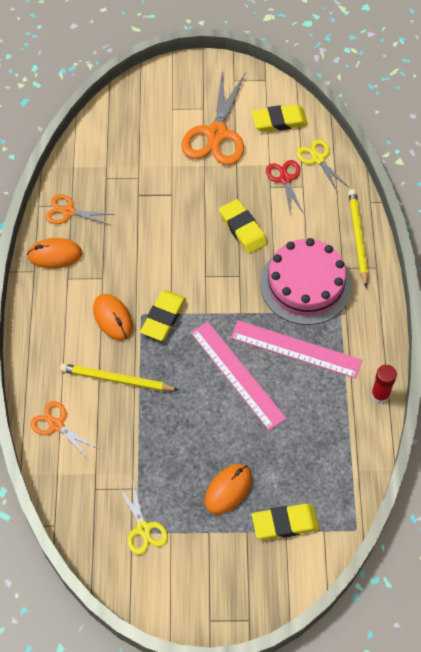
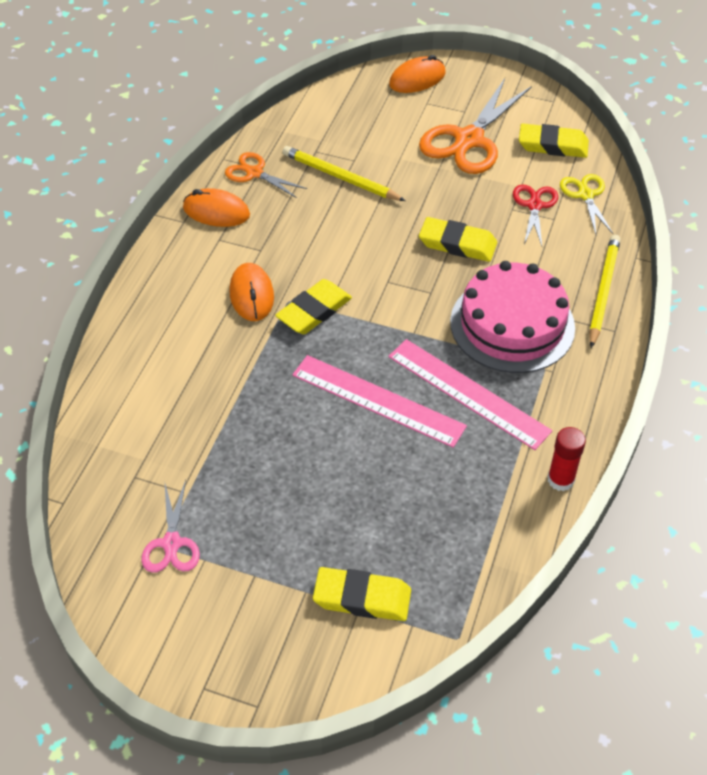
camera: 20 degrees right, 10 degrees down
(56, 425) = (124, 390): orange scissors -> none
(117, 379) = (223, 362): yellow pencil -> yellow pencil (341, 177)
(143, 529) = (171, 543): yellow scissors -> pink scissors
(228, 490) = (304, 532): orange mouse -> orange mouse (417, 79)
(237, 375) = (378, 401): pink ruler -> pink ruler turned 45 degrees counterclockwise
(243, 229) = (457, 244): yellow eraser -> yellow eraser turned 60 degrees counterclockwise

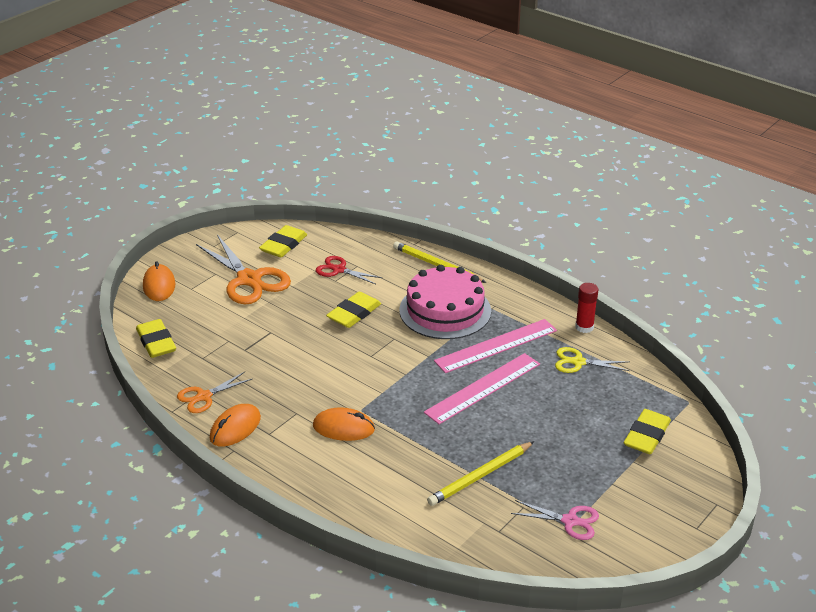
camera: 70 degrees left, 15 degrees down
(314, 311) = (380, 399): yellow eraser -> yellow eraser (156, 342)
(341, 177) = (243, 351): yellow pencil -> yellow pencil (480, 476)
(585, 195) = (343, 246): yellow scissors -> yellow scissors (578, 362)

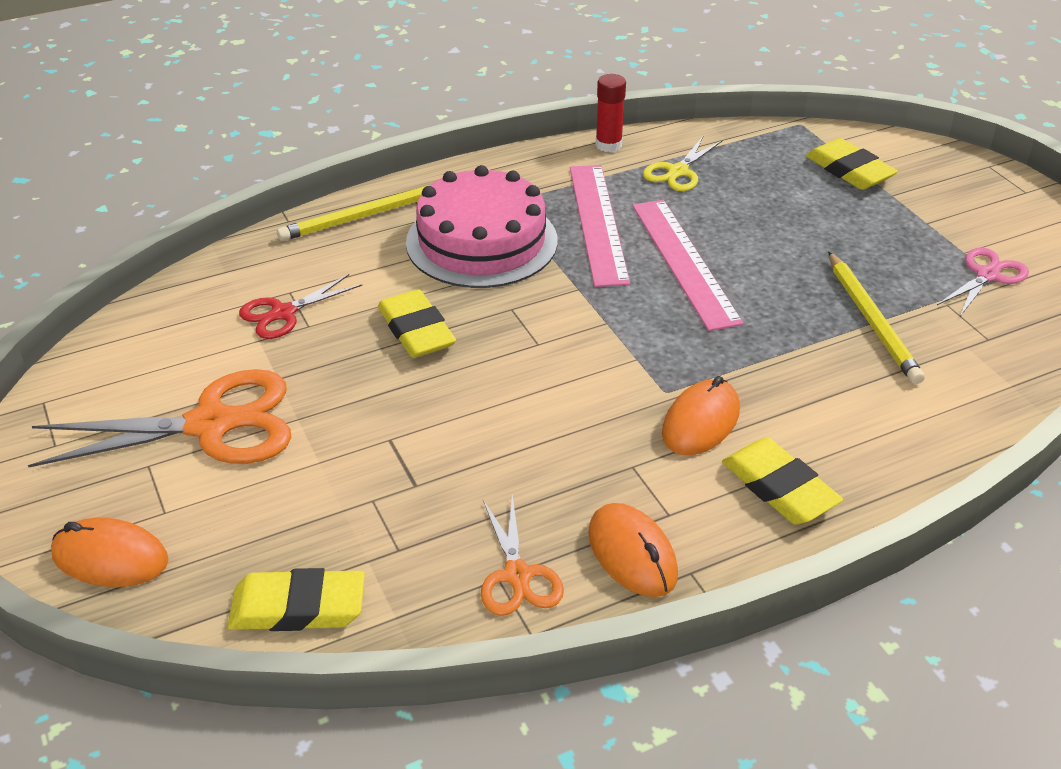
camera: 65 degrees left, 5 degrees up
(283, 245) = (148, 355): yellow eraser -> yellow eraser (779, 487)

